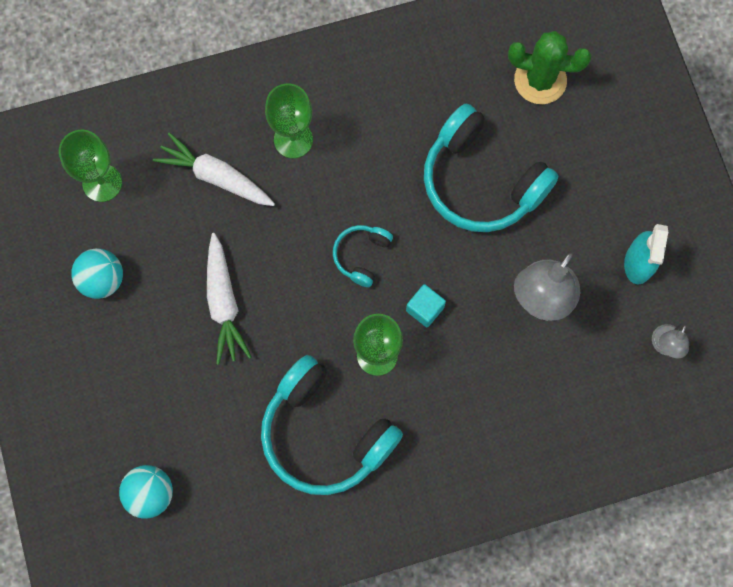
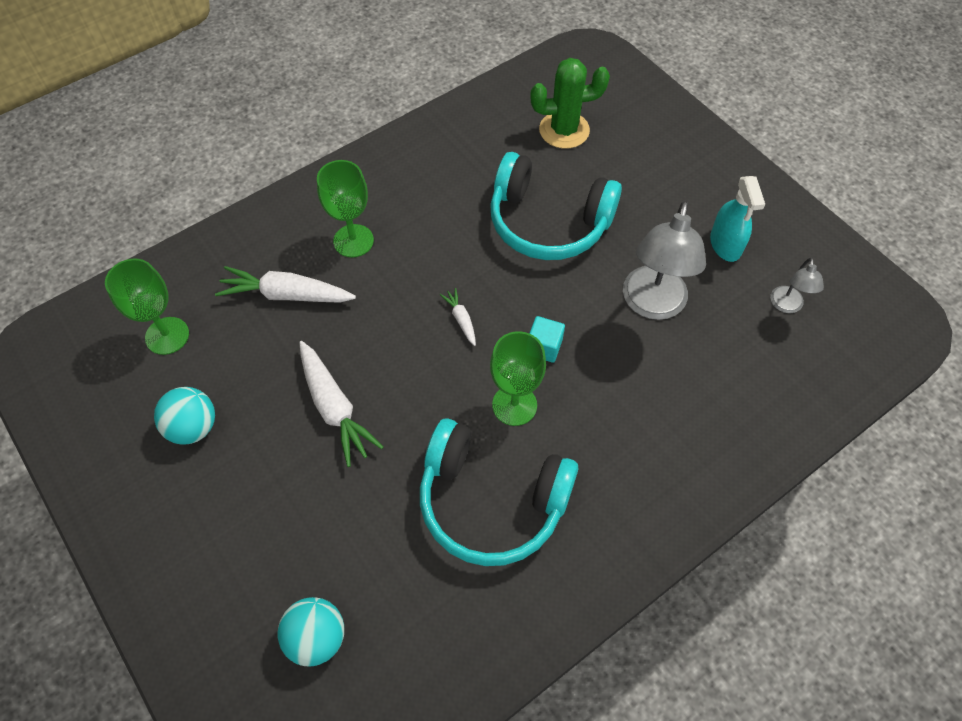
camera: 20 degrees left, 15 degrees down
(362, 256) = (461, 319): turquoise headphones -> white carrot

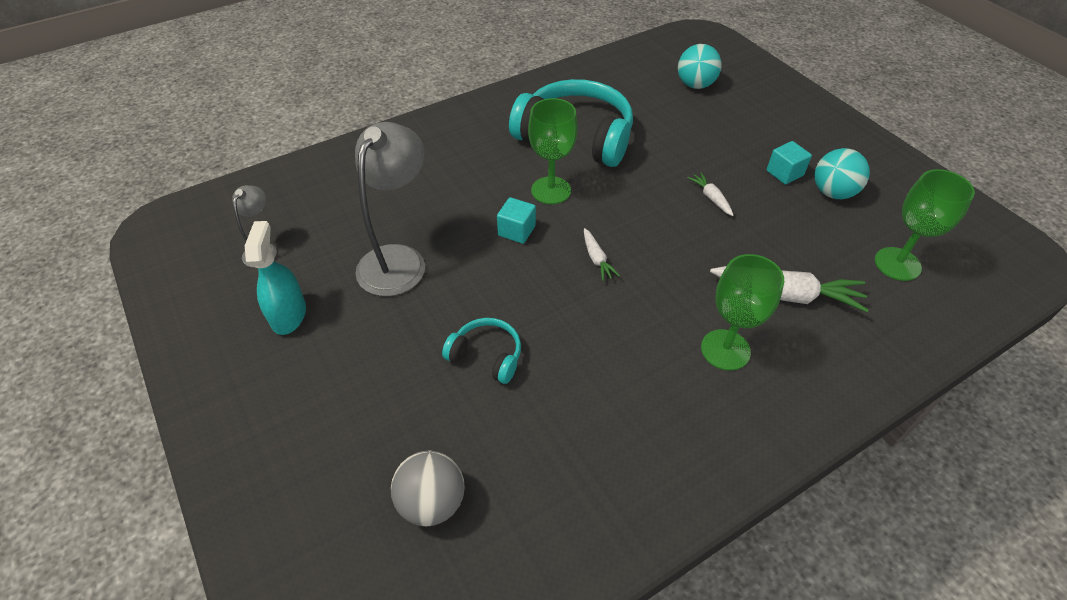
camera: 175 degrees left, 10 degrees down
(239, 454) = (784, 173): none -> turquoise cube
(334, 408) = (711, 198): white carrot -> white carrot, size x0.50
(548, 222) = (486, 356): turquoise headphones -> turquoise headphones, size x0.48
(564, 130) = (432, 502): green cactus -> grey ball

